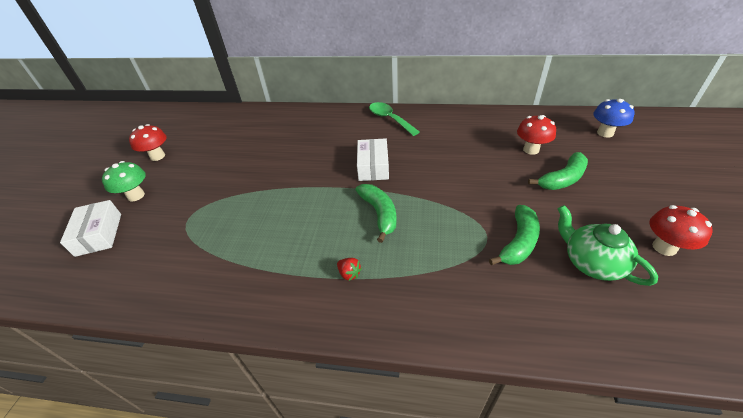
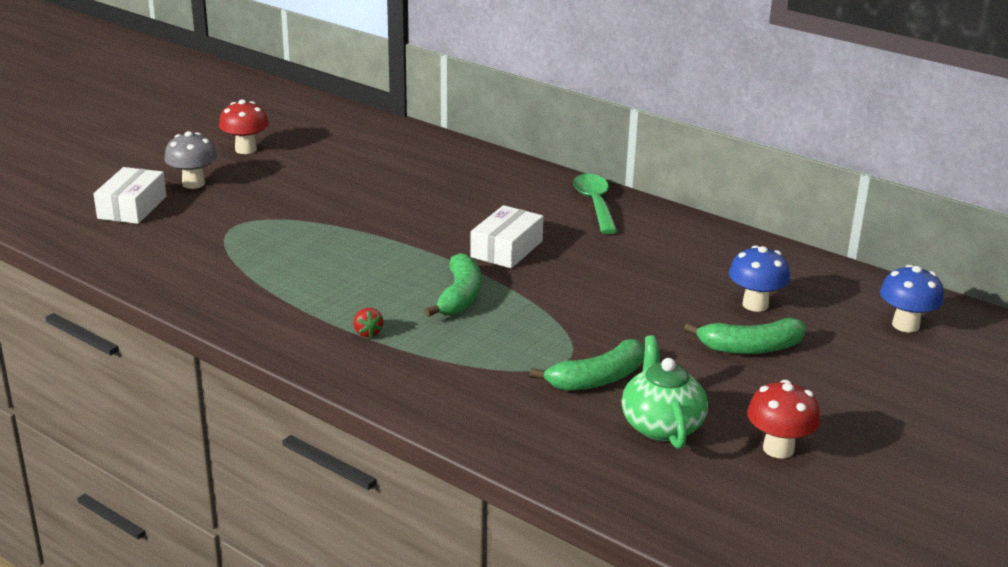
camera: 25 degrees right, 15 degrees down
(136, 196) = (193, 183): green mushroom -> grey mushroom
(531, 150) = (755, 304): red mushroom -> blue mushroom

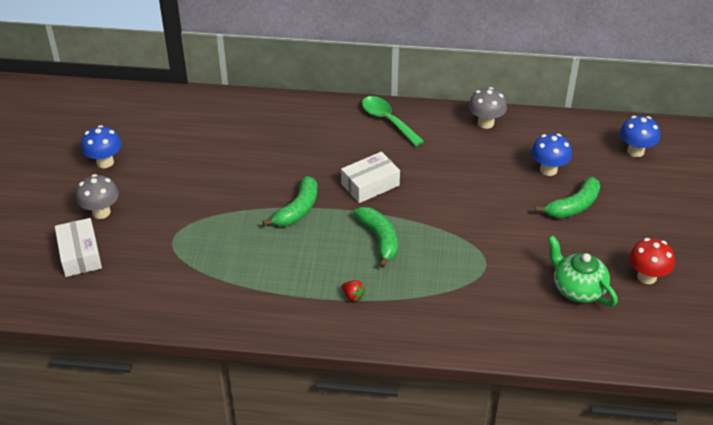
camera: 30 degrees left, 15 degrees up
(246, 149) = (105, 162): red mushroom -> blue mushroom
(507, 249) = (370, 185): white box -> white box turned 60 degrees clockwise
(597, 379) = (515, 270): green banana -> green banana (298, 209)
(719, 240) = (485, 123): none -> grey mushroom

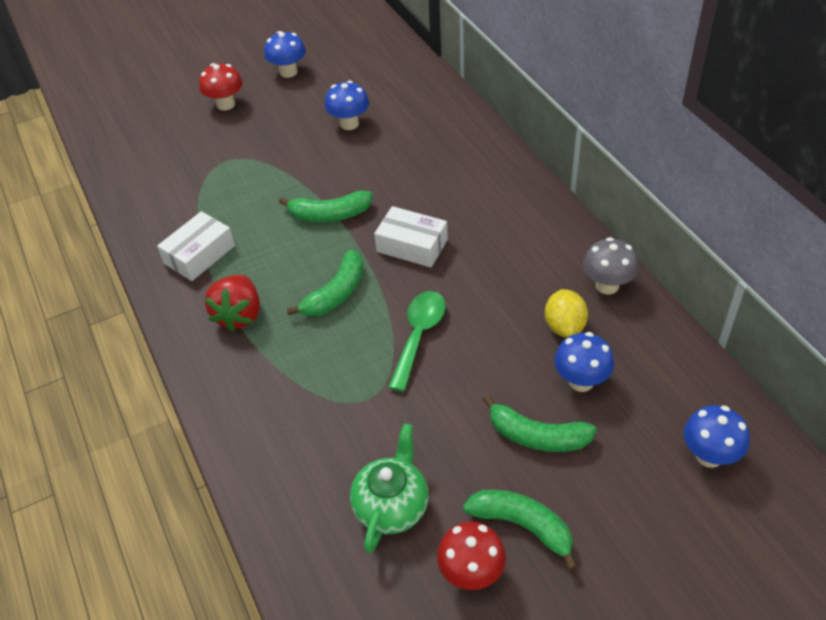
camera: 60 degrees right, 5 degrees up
(80, 254) = (167, 122): white box -> white box (199, 254)
(101, 212) = (226, 104): grey mushroom -> red mushroom
(209, 158) = (349, 124): none -> blue mushroom
(353, 296) = (239, 315): red strawberry -> red strawberry, size x2.13
(388, 121) = (526, 208): green spoon -> green spoon (418, 336)
(502, 155) = (564, 326): none -> yellow lemon
(630, 241) = (523, 526): none -> green banana

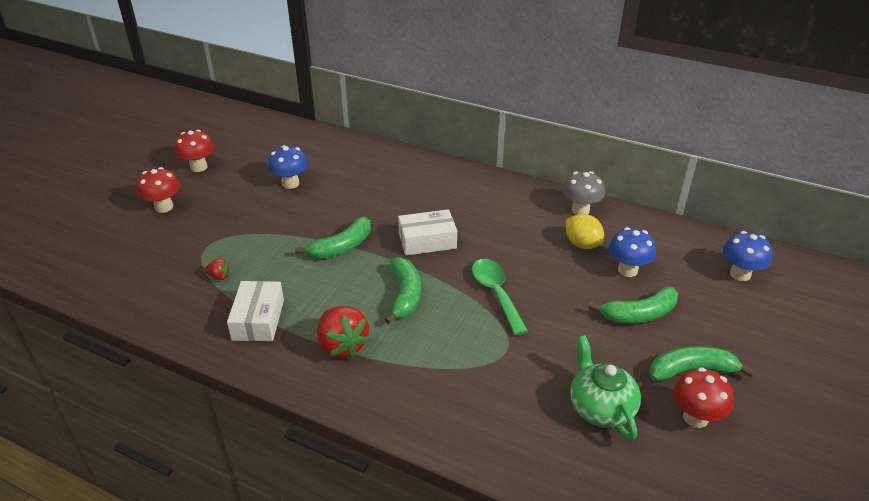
camera: 40 degrees left, 10 degrees down
(207, 197) = (219, 277): none -> red strawberry
(288, 72) = (198, 167): blue mushroom -> red mushroom

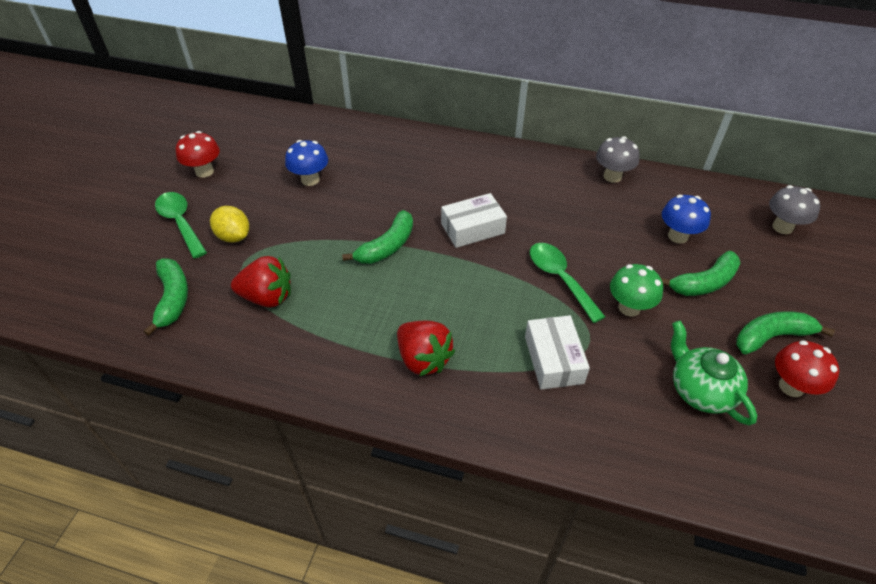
camera: 10 degrees left, 10 degrees up
(164, 207) = (180, 223): red mushroom -> green spoon
(219, 277) = (267, 297): red strawberry -> red strawberry, size x2.13
(258, 319) = (325, 342): white box -> white box (553, 359)
(405, 295) = (469, 293): green banana -> green banana (173, 298)
(555, 327) = (629, 307): none -> green mushroom
(582, 244) = (626, 213): yellow lemon -> yellow lemon (234, 236)
(740, 274) = (782, 227): blue mushroom -> grey mushroom

